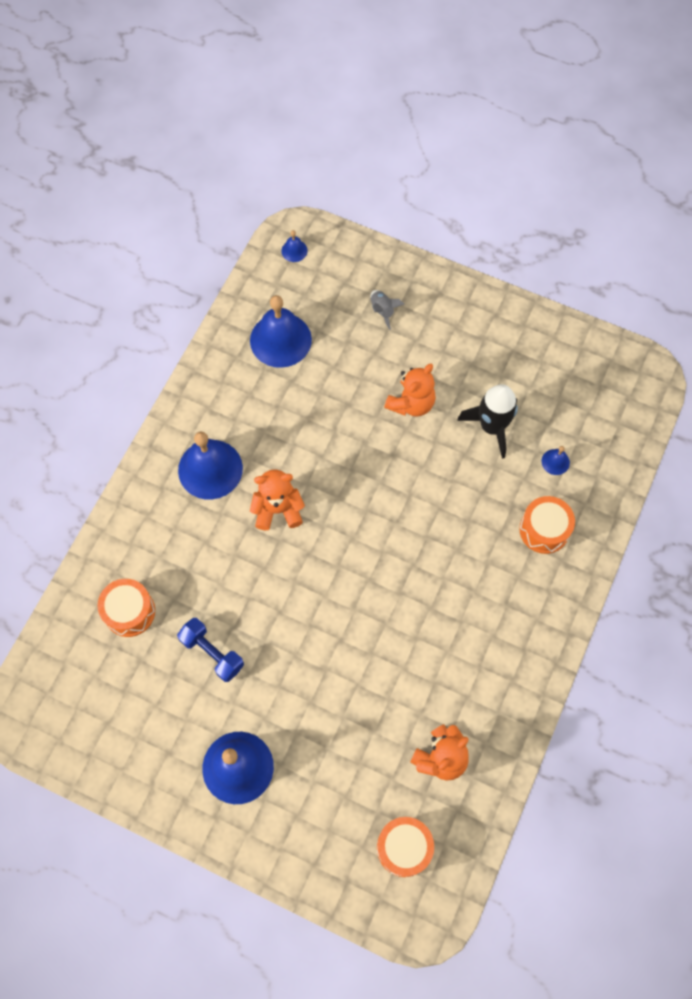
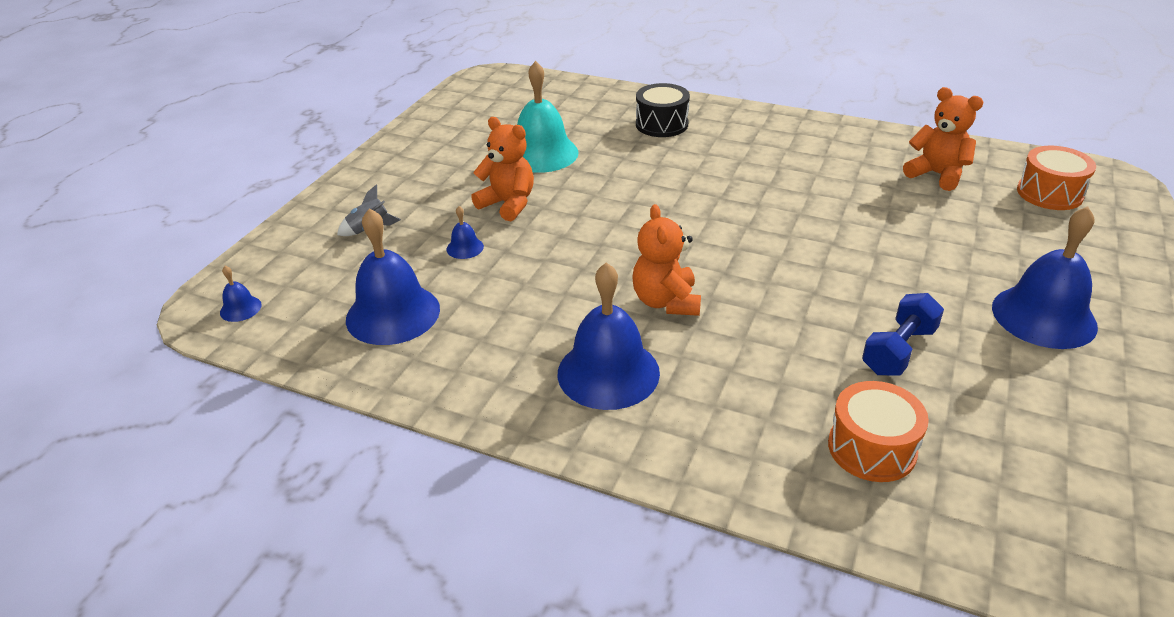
camera: 90 degrees left, 30 degrees down
(491, 427) = (542, 153): black rocket -> turquoise bell
(544, 530) = (662, 124): orange drum -> black drum
(555, 462) = (583, 119): blue bell -> blue bell (465, 248)

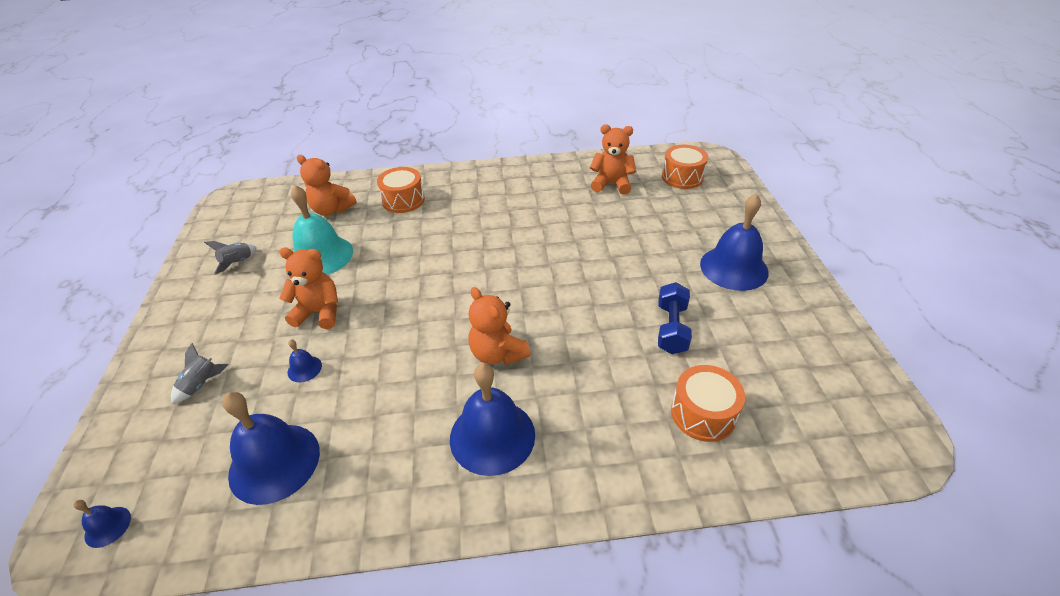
camera: 30 degrees left, 5 degrees up
(460, 137) = (238, 263): none -> grey rocket
(579, 113) = (332, 210): none -> orange teddy bear
(662, 124) = (403, 200): black drum -> orange drum

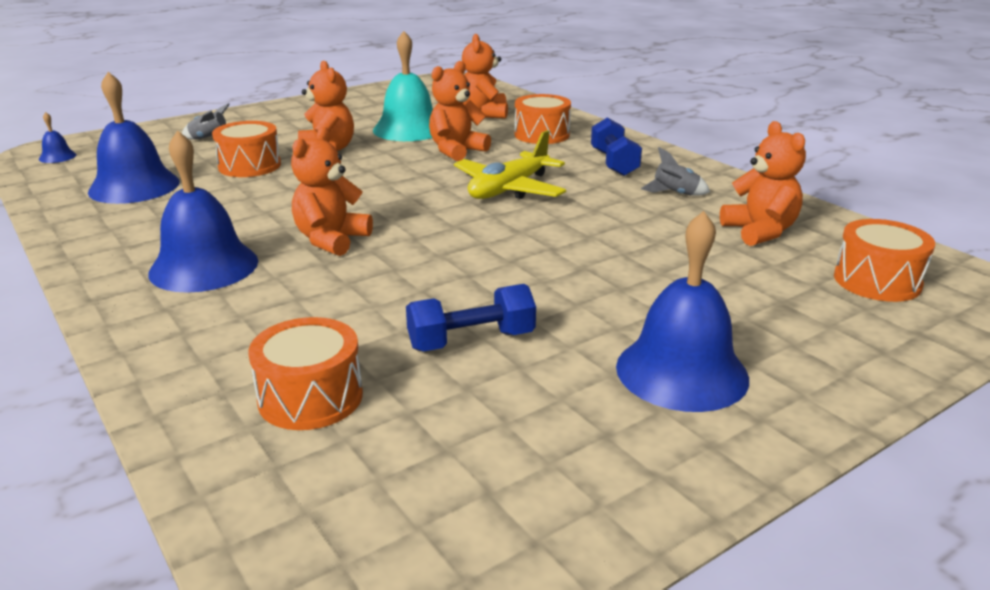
camera: 60 degrees right, 15 degrees down
(238, 263) = (367, 106): grey rocket -> grey rocket (675, 194)
(304, 369) = (249, 166): blue bell -> orange drum
(392, 247) = (456, 151): none -> orange teddy bear
(481, 191) = (614, 163): none -> blue dumbbell
(483, 246) = (509, 189): none -> yellow plane

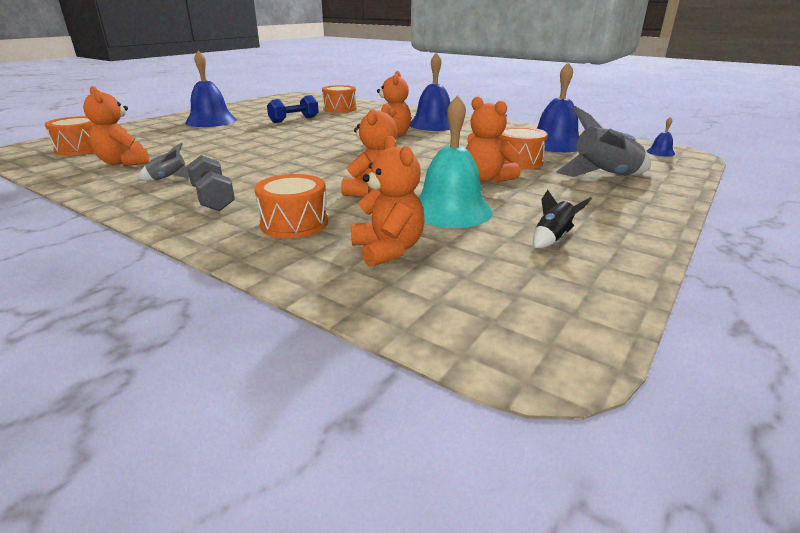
camera: 160 degrees right, 0 degrees up
(209, 139) = (604, 176): grey rocket -> grey rocket, size x1.90
(369, 107) = (552, 238): none -> black rocket
(509, 189) = (305, 168): yellow plane -> none
(614, 163) = (213, 199): blue dumbbell -> grey dumbbell

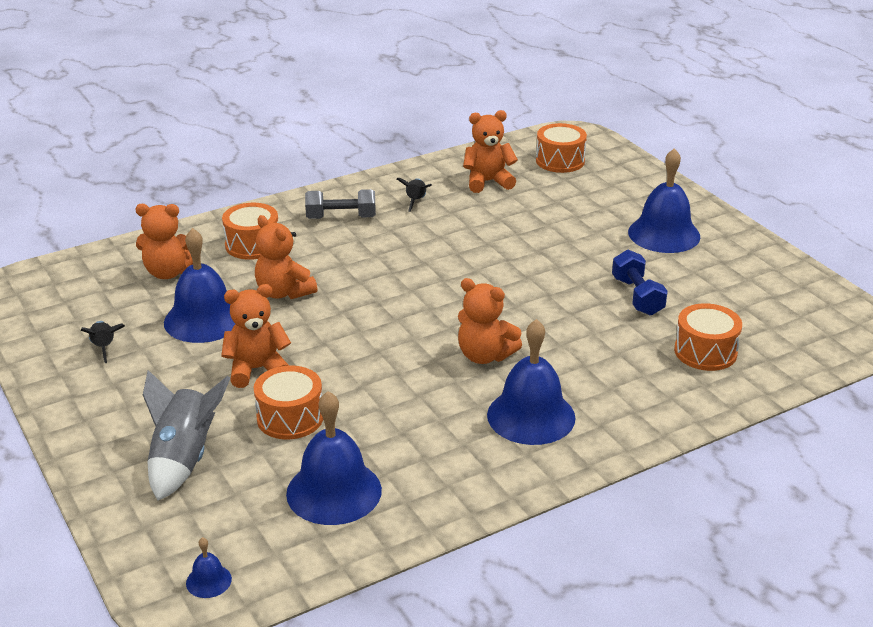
camera: 115 degrees right, 5 degrees up
(168, 178) = (416, 201): grey rocket -> black rocket
(450, 210) = (204, 319): turquoise bell -> blue bell

